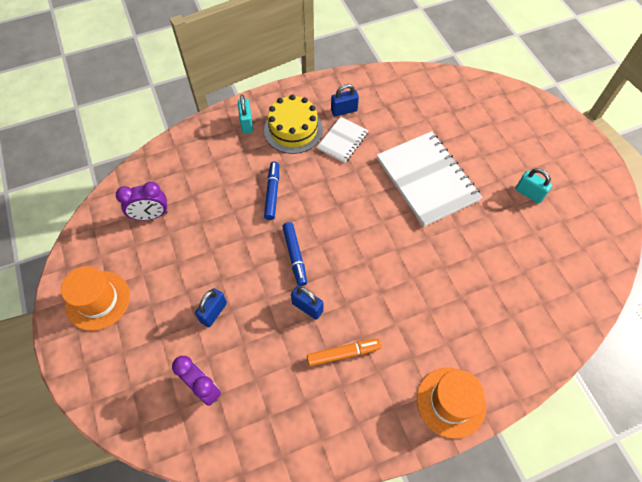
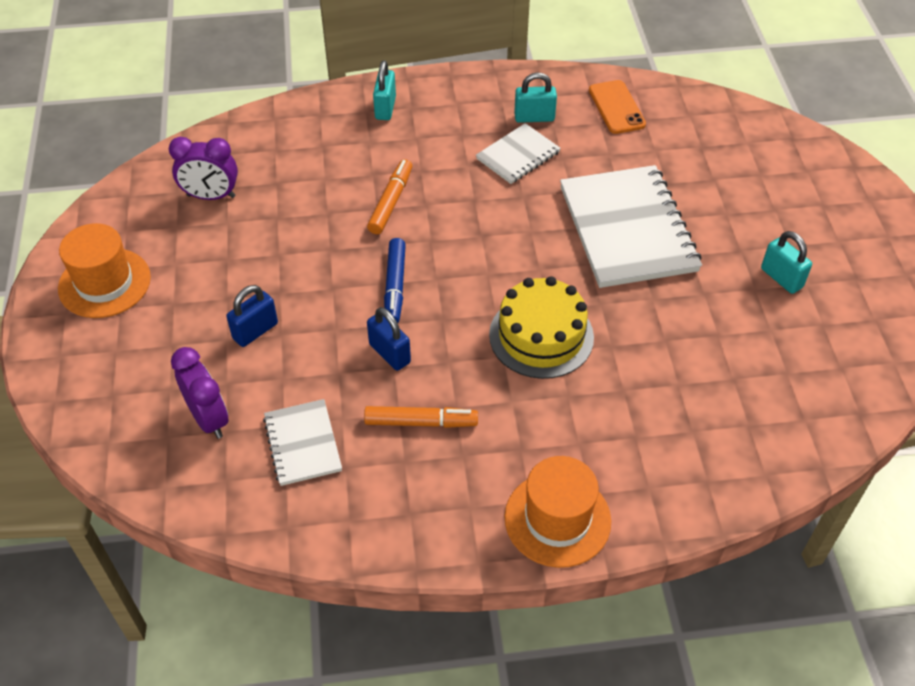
camera: 15 degrees right, 10 degrees down
(272, 193) = (391, 202): blue marker -> orange marker
(272, 390) = (302, 444): none -> white notebook
(293, 129) = (450, 128): yellow cake -> yellow cake (541, 336)
(344, 110) = (534, 117): blue padlock -> turquoise padlock
(392, 92) = (616, 107): none -> orange phone

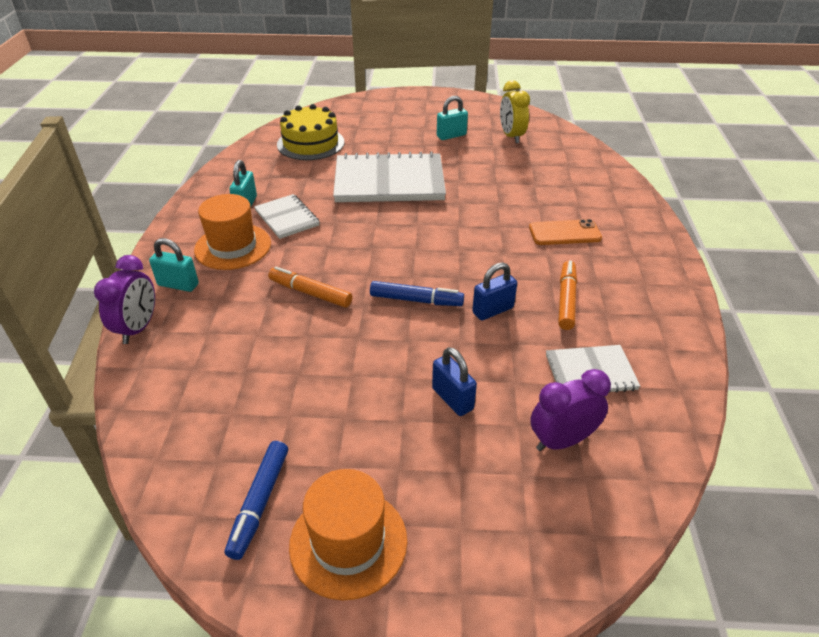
camera: 80 degrees left, 10 degrees down
(139, 225) = (260, 503): none -> blue marker
(211, 196) = (240, 428): purple clock -> purple clock (138, 328)
(541, 336) = (485, 231): yellow cake -> yellow cake (310, 143)
(557, 519) = (649, 246): orange hat -> orange hat (233, 246)
(616, 107) = (258, 167): orange phone -> orange phone (564, 233)
(812, 350) = (511, 136): none -> yellow clock

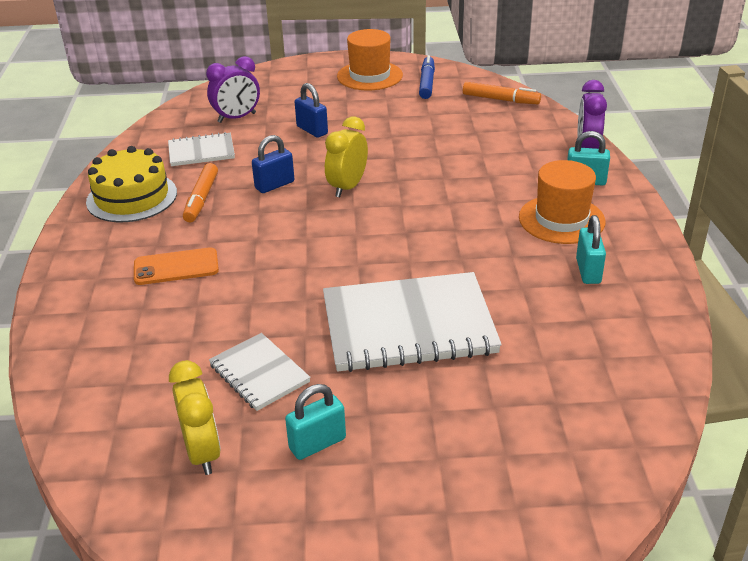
camera: 175 degrees right, 5 degrees down
(287, 218) = (522, 257): white notebook -> white notebook (259, 373)
(310, 143) = (569, 397): yellow cake -> yellow cake (132, 197)
(310, 293) = (452, 184): orange marker -> orange marker (500, 99)
(416, 300) = (347, 187): blue marker -> yellow clock

